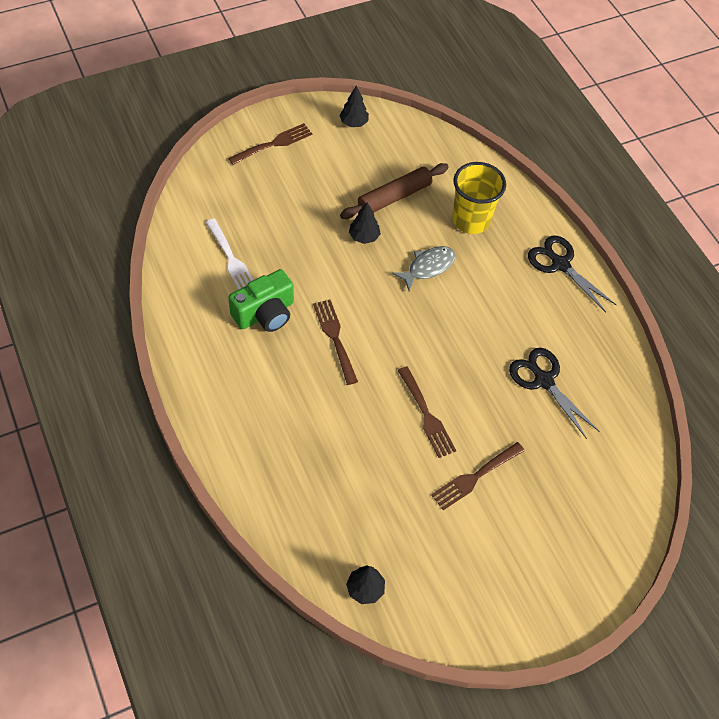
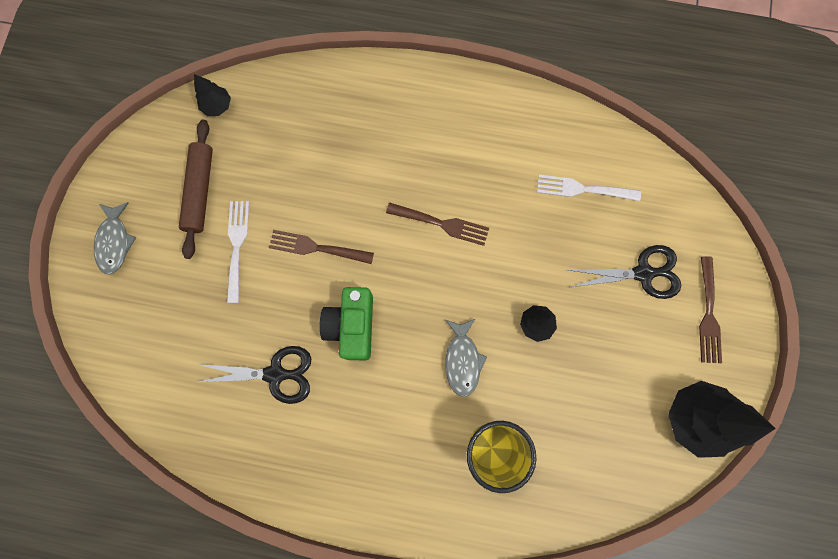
camera: 130 degrees right, 20 degrees up
(265, 313) = (505, 182): green camera -> green camera (352, 326)
(353, 123) = (694, 418): black tree -> black tree, size x1.94
(394, 197) = (567, 389): brown rolling pin -> brown rolling pin (200, 191)
(475, 477) = (237, 246): brown fork -> white fork
(554, 581) = (115, 242): none -> grey fish
(560, 264) = (380, 498): black scissors -> black scissors (643, 273)

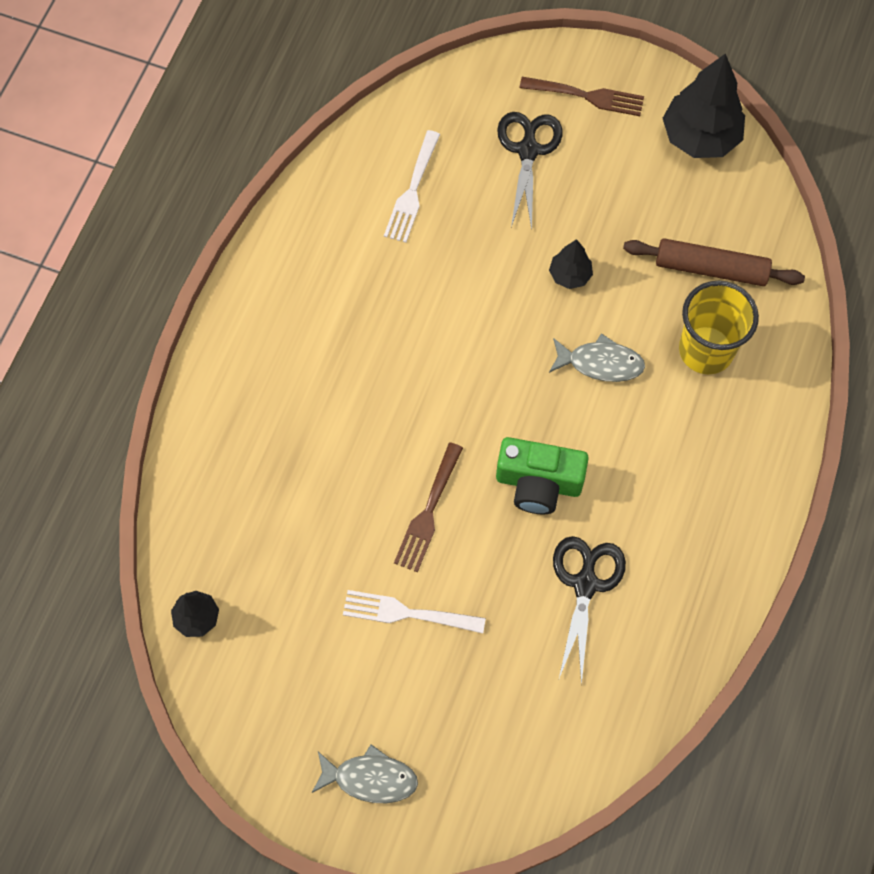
camera: 80 degrees left, 10 degrees down
(200, 191) = (319, 654): brown rolling pin -> brown rolling pin (711, 268)
(442, 224) = (425, 357): brown fork -> none

